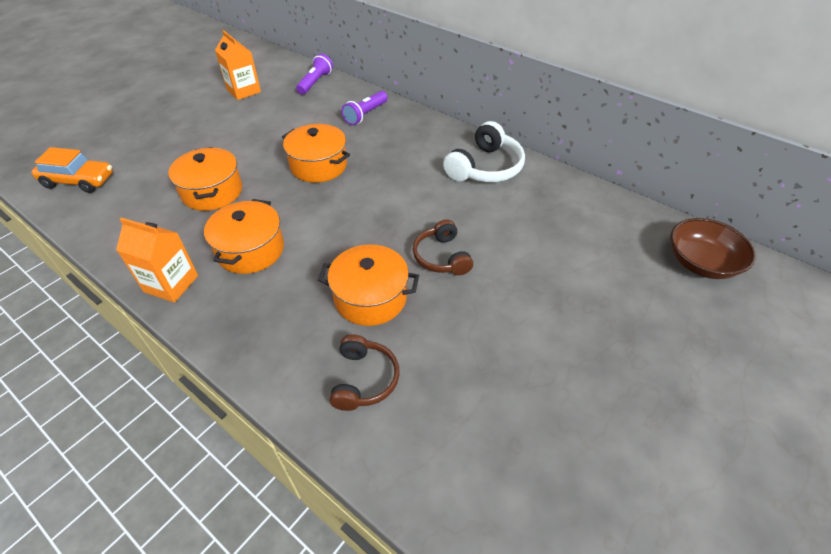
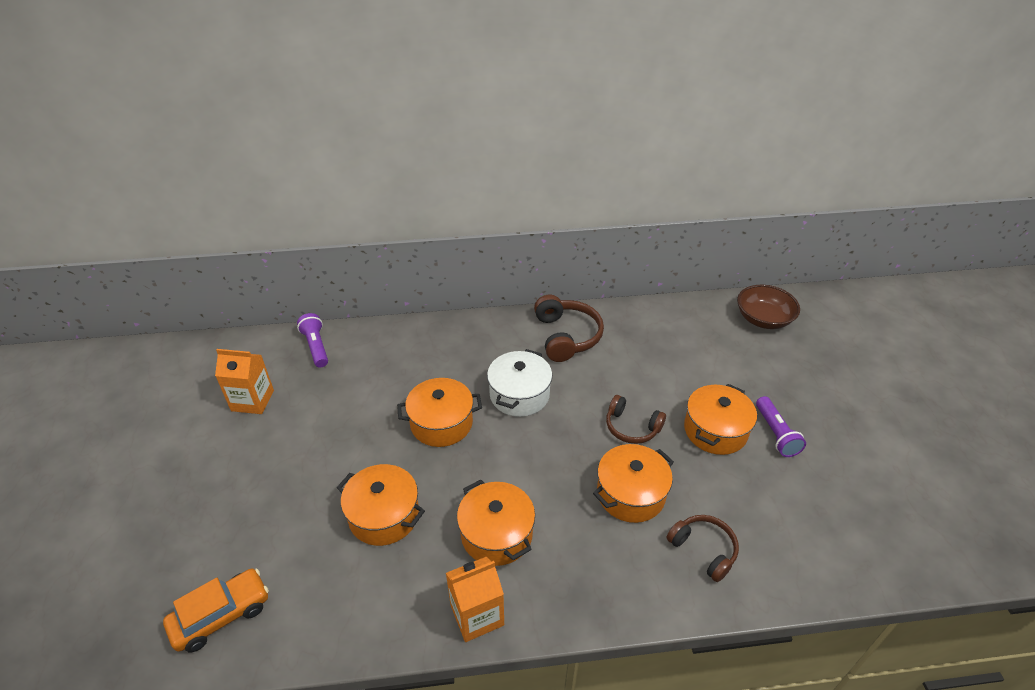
camera: 45 degrees left, 5 degrees down
(365, 115) = (412, 350): purple flashlight -> purple flashlight (775, 433)
(392, 182) = (519, 395): none -> white pot
(485, 167) = (566, 336): white headphones -> brown headphones
(509, 310) = (715, 430): none -> orange pot

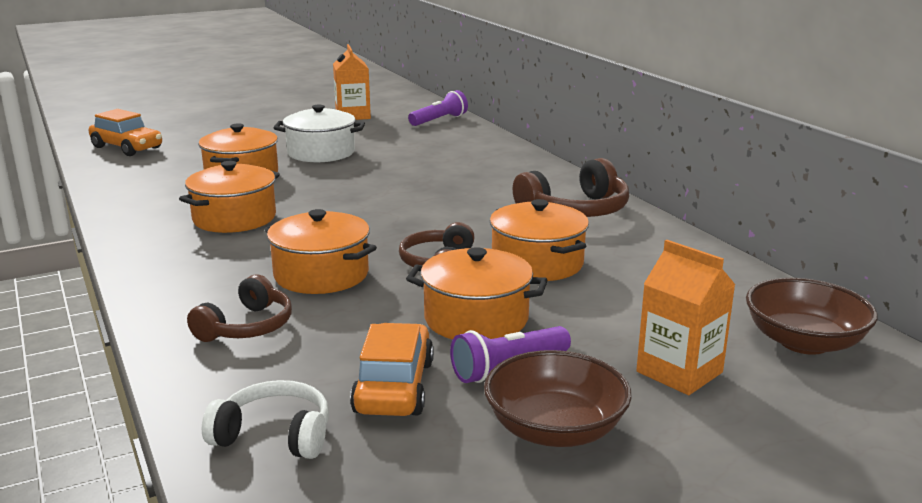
camera: 70 degrees right, 20 degrees down
(441, 423) = (373, 176): orange pot -> orange pot (537, 263)
(477, 615) = (134, 224): orange carton -> orange carton (679, 372)
(519, 395) = (445, 201): white pot -> white pot (321, 153)
(790, 487) = (394, 387): none -> orange car
(836, 434) = (555, 429): none -> brown bowl
(837, 552) = (274, 435): none -> white headphones

